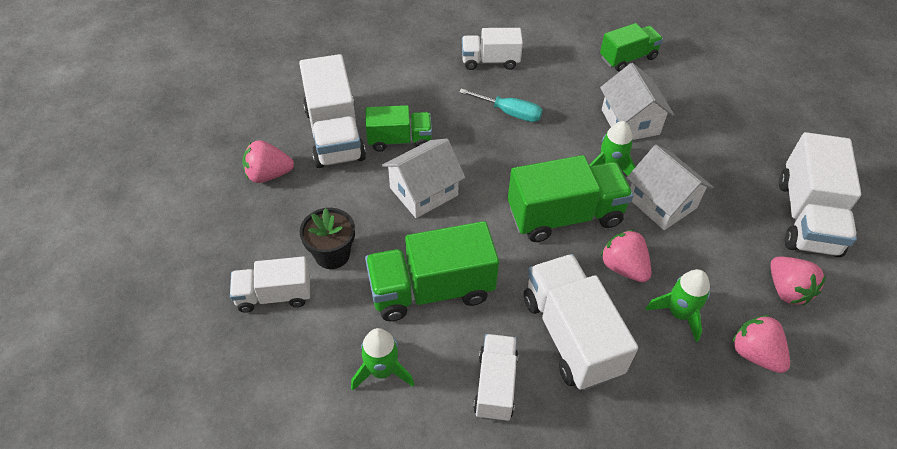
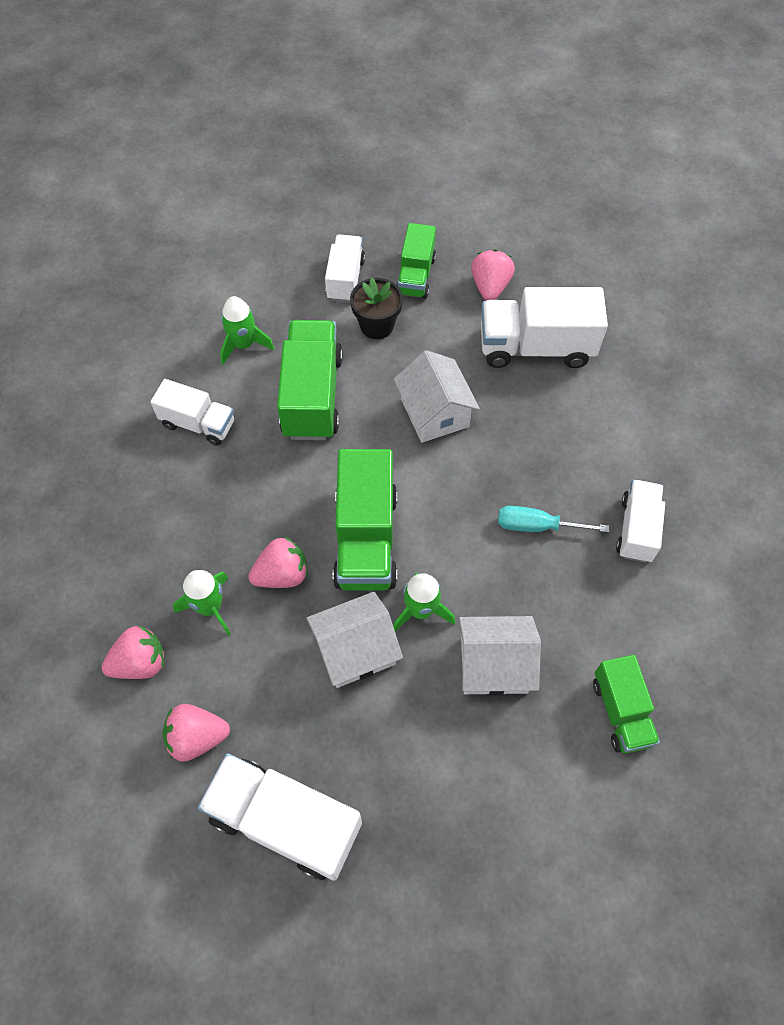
camera: 105 degrees right, 10 degrees up
(399, 140) = (514, 404): green truck -> green truck (416, 276)
(509, 112) = (537, 526): turquoise screwdriver -> turquoise screwdriver turned 60 degrees clockwise
(570, 335) = (223, 498): white truck -> none

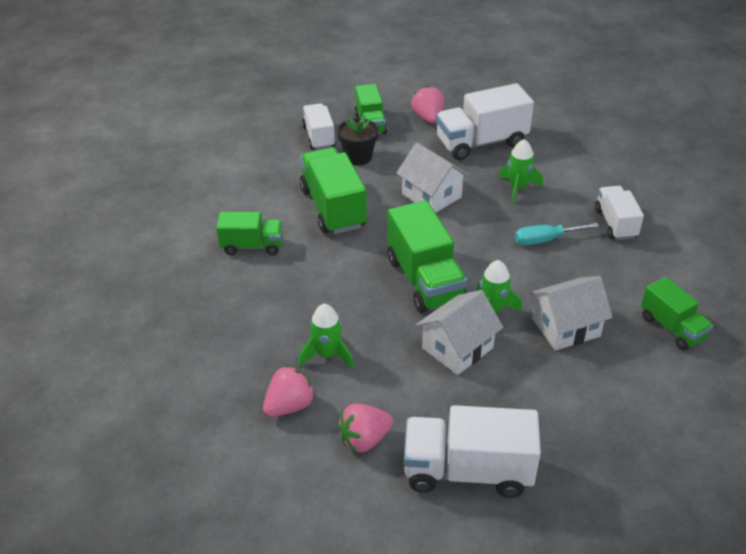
camera: 20 degrees left, 20 degrees down
(198, 423) = (252, 246): white truck -> green truck
(244, 344) = (261, 191): green rocket -> green rocket (517, 188)
(282, 574) = (373, 318): pink strawberry -> none

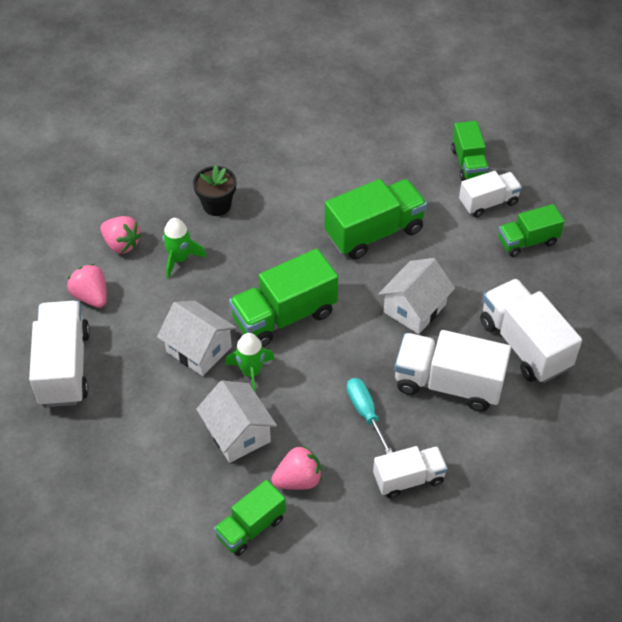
camera: 80 degrees right, 10 degrees up
(252, 246) = (306, 184): green truck -> green truck (468, 163)
(358, 157) = (463, 240): black flower pot -> black flower pot (217, 205)
(428, 118) = (557, 291): pink strawberry -> pink strawberry (298, 480)
(517, 188) = (448, 384): green rocket -> white truck

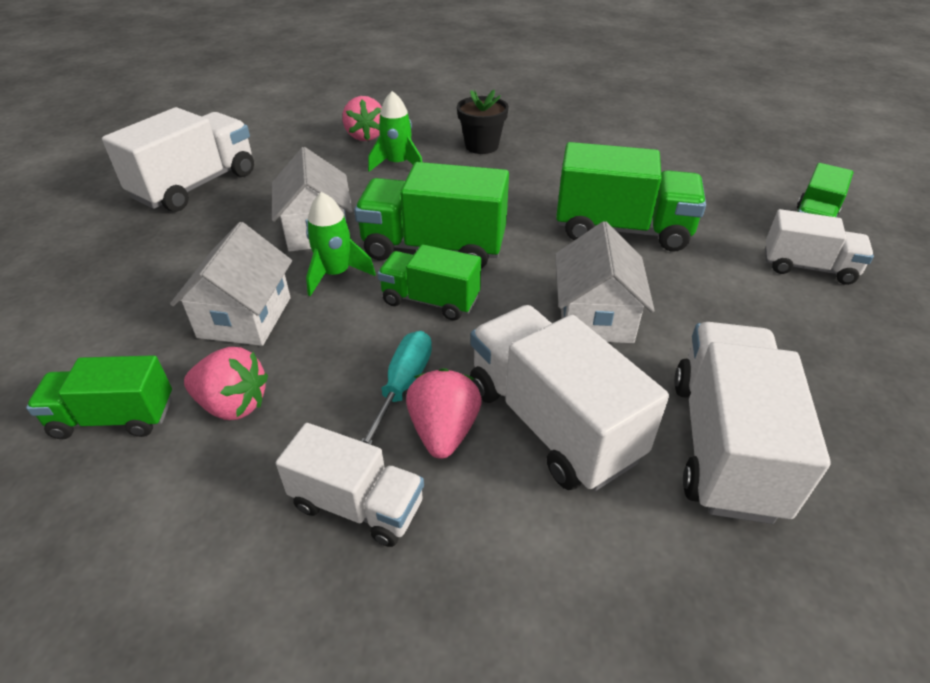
camera: 40 degrees right, 10 degrees down
(91, 296) = (291, 154): pink strawberry -> pink strawberry (444, 431)
(414, 308) = (595, 317): white house -> white house turned 75 degrees counterclockwise
(527, 241) = (837, 329): green truck -> green truck (430, 301)

